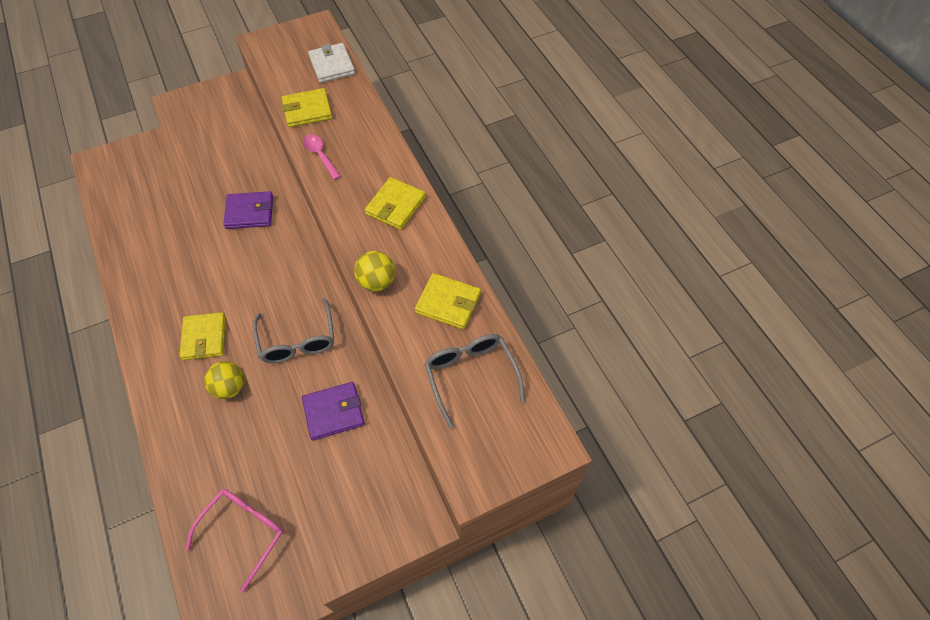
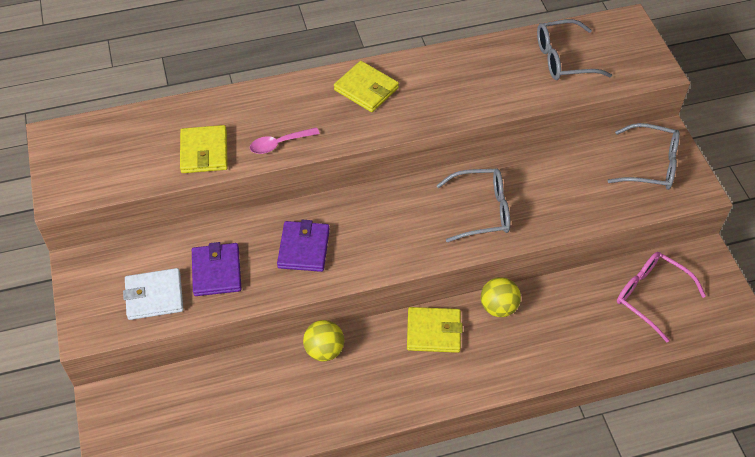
camera: 80 degrees left, 5 degrees down
(332, 65) = (135, 126): white wallet -> white wallet (154, 296)
(333, 412) = (562, 187): purple wallet -> purple wallet (216, 271)
(373, 505) = (651, 165): none -> grey glasses
(377, 282) = (456, 111): yellow ball -> yellow ball (324, 350)
(448, 303) = (488, 64): yellow wallet -> none

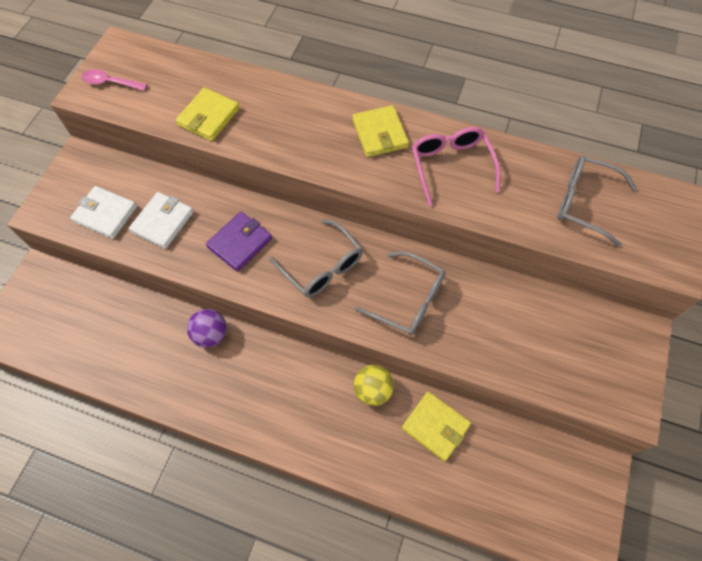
camera: 35 degrees right, 10 degrees up
(216, 271) = (162, 222): purple wallet -> white wallet
(279, 144) = (270, 143): pink spoon -> pink spoon (110, 83)
(324, 350) = (211, 334): yellow ball -> purple ball
(433, 331) = (304, 375): yellow wallet -> yellow wallet (435, 426)
(650, 296) = (515, 470): pink glasses -> pink glasses (451, 166)
(651, 165) = (603, 353): grey glasses -> grey glasses (322, 267)

